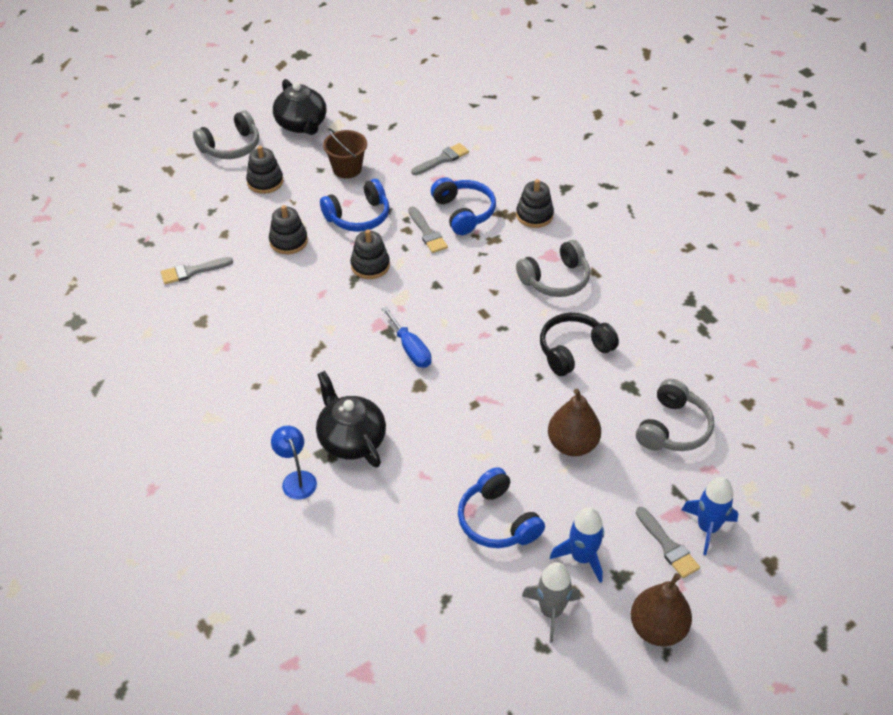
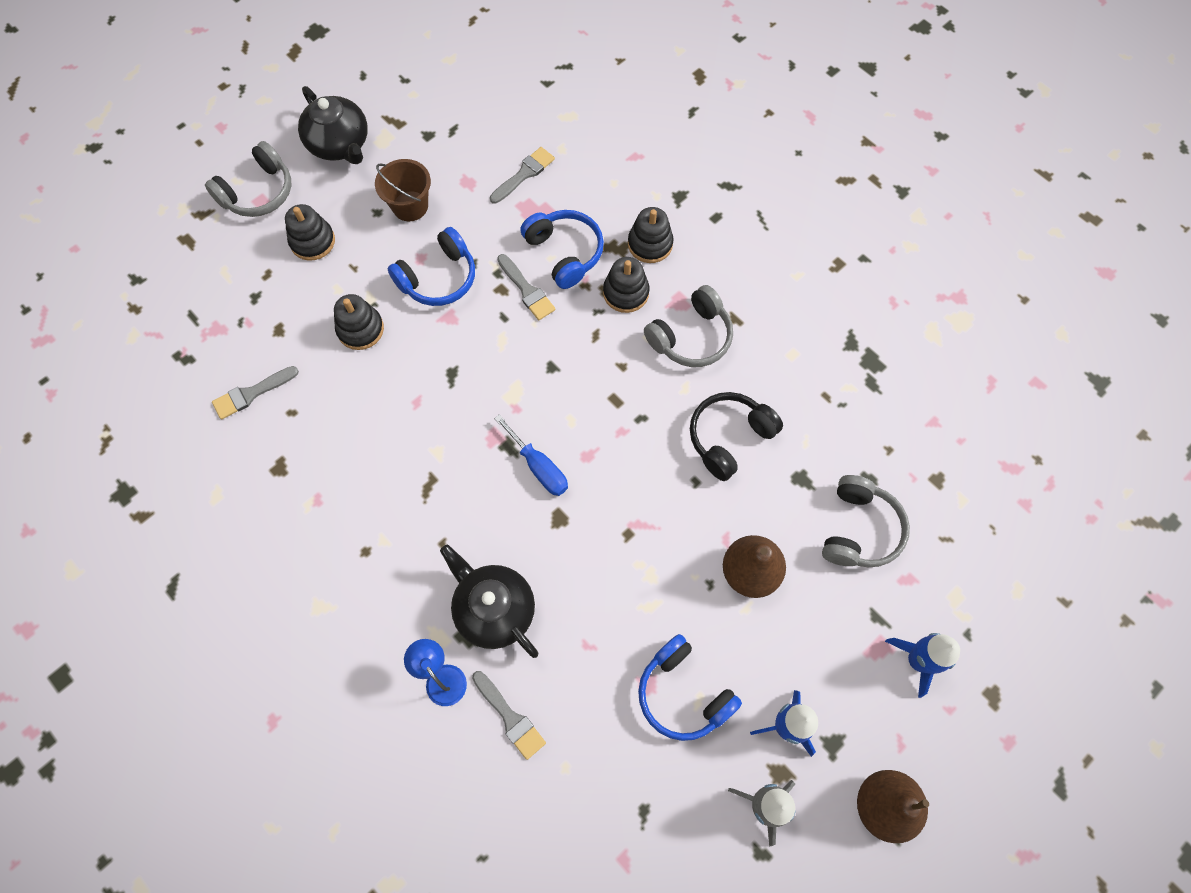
camera: 10 degrees left, 20 degrees up
(370, 265) = (467, 351): black stacking toy -> black stacking toy (626, 293)
(667, 545) = (877, 692): grey brush -> grey brush (509, 717)

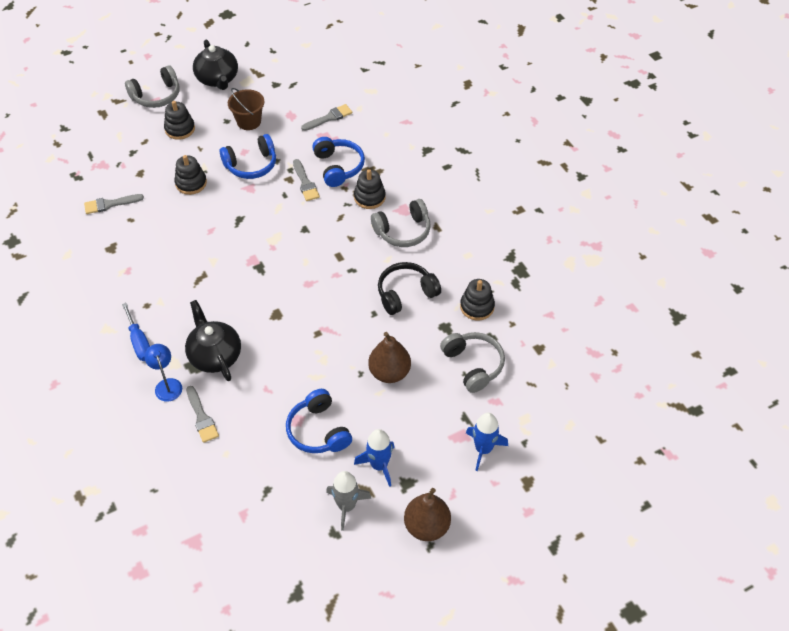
camera: 15 degrees right, 15 degrees down
(539, 467) = (274, 283): blue screwdriver -> blue screwdriver (139, 342)
(650, 244) = (396, 173): black stacking toy -> black stacking toy (477, 307)
(859, 529) = (473, 365): grey headphones -> grey headphones turned 60 degrees counterclockwise

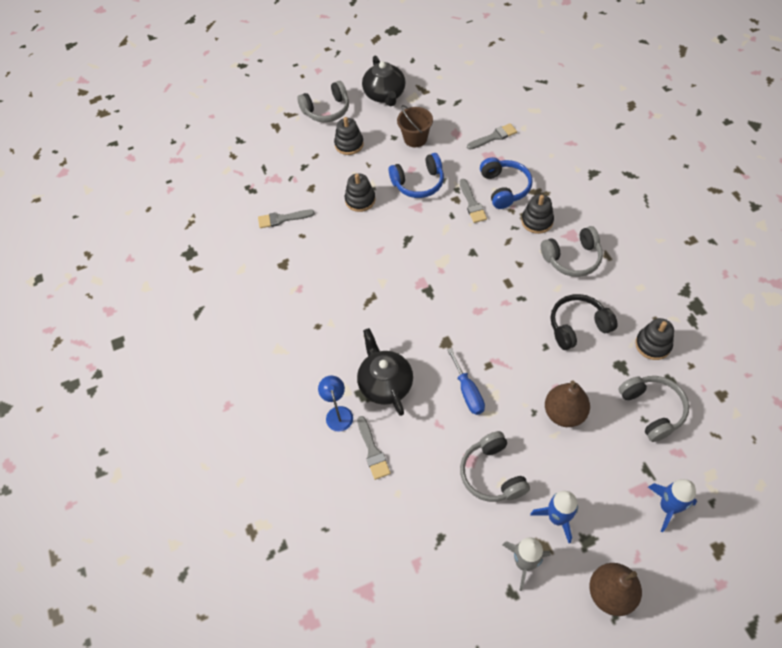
camera: 10 degrees right, 5 degrees up
(139, 342) = (310, 365): blue screwdriver -> blue screwdriver (468, 392)
(318, 430) = (492, 474): blue headphones -> grey headphones

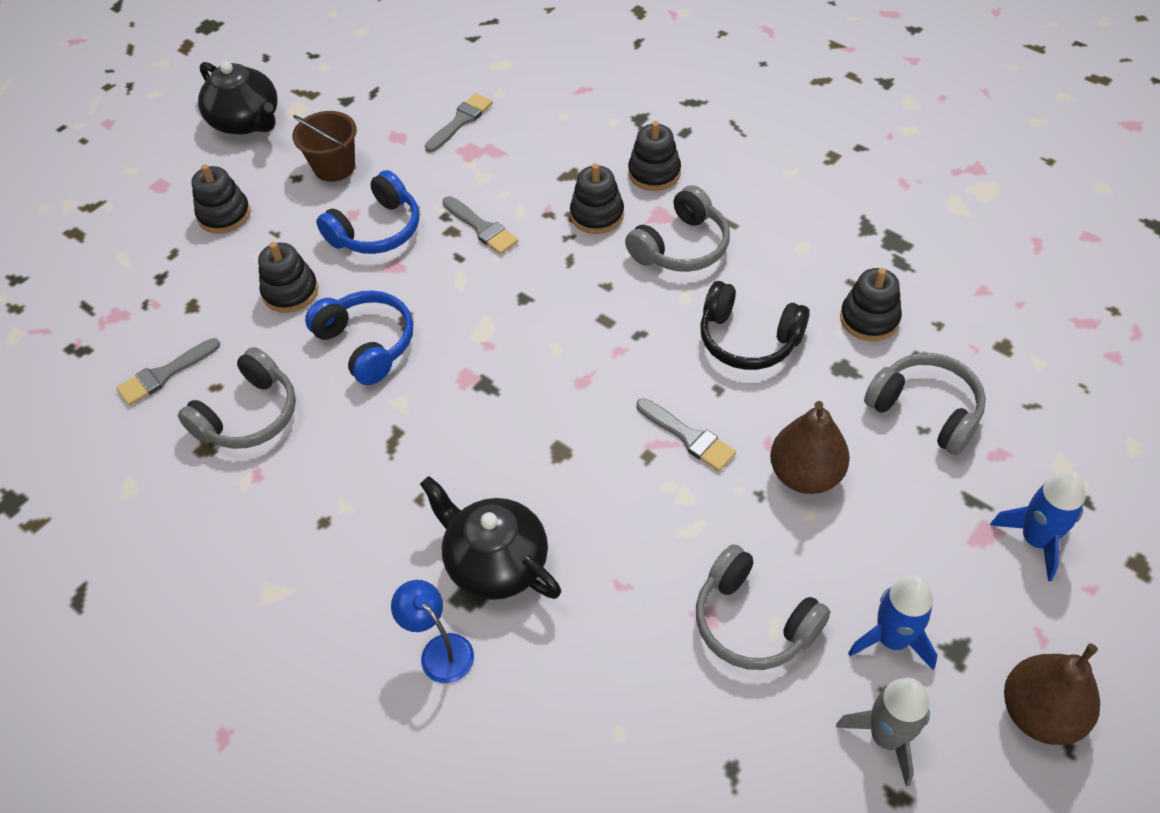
camera: 30 degrees left, 5 degrees down
(326, 110) = (156, 177): grey headphones -> grey headphones (249, 415)
(372, 450) = (536, 683): grey brush -> grey brush (688, 436)
(468, 392) = (639, 512): blue screwdriver -> none
(504, 188) = (519, 187): blue headphones -> blue headphones (367, 344)
(578, 326) = (748, 339): black headphones -> black headphones turned 105 degrees counterclockwise
(582, 209) = (654, 173): none -> black stacking toy

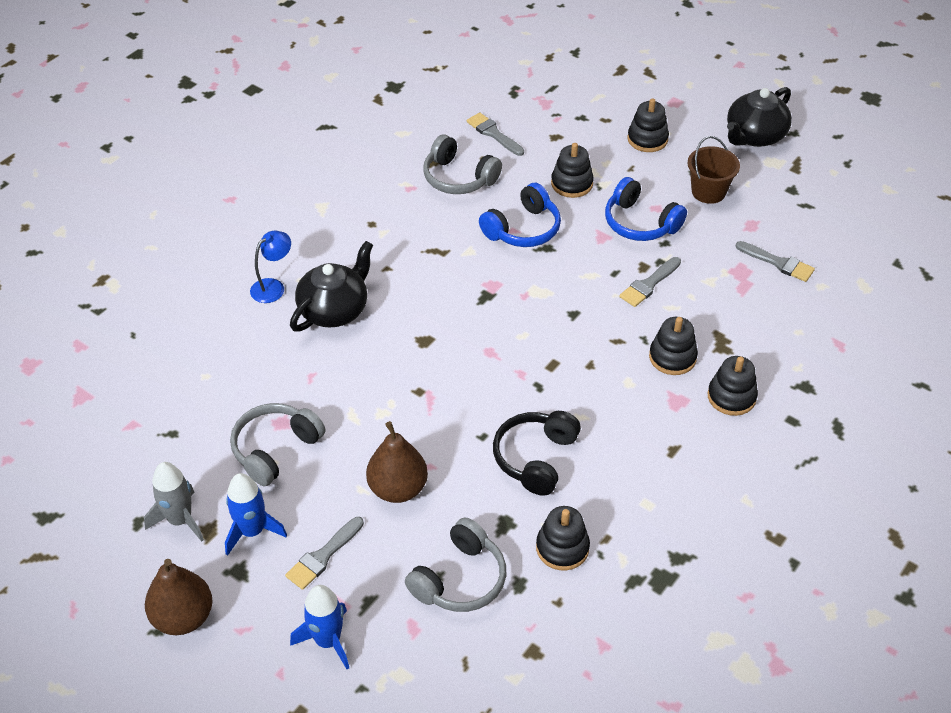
camera: 85 degrees right, 5 degrees down
(681, 246) = (639, 415): grey headphones -> none
(688, 436) = (436, 416): grey brush -> grey brush (323, 556)

